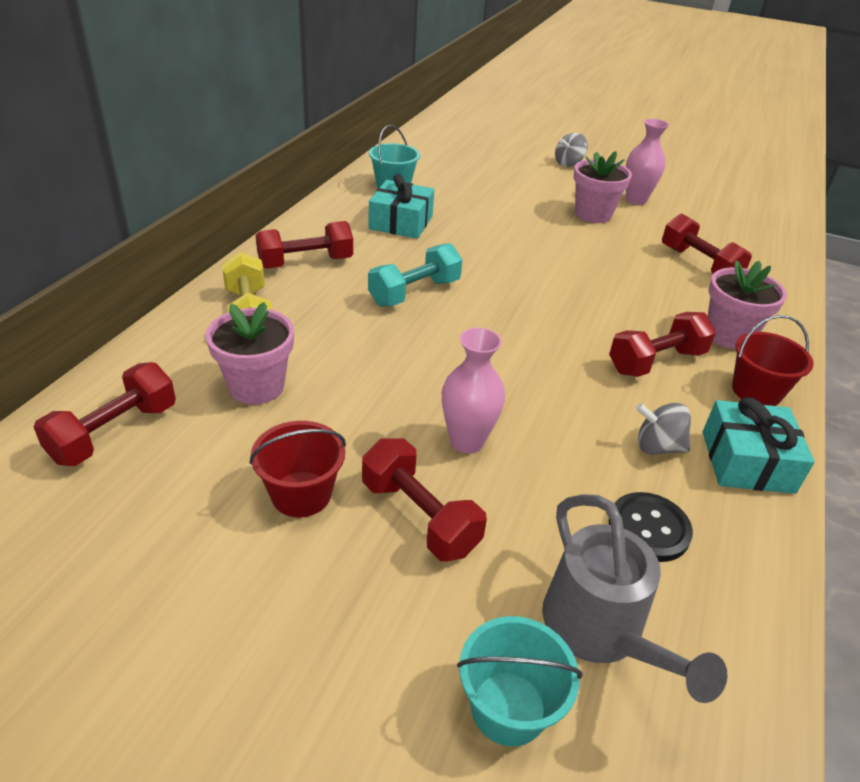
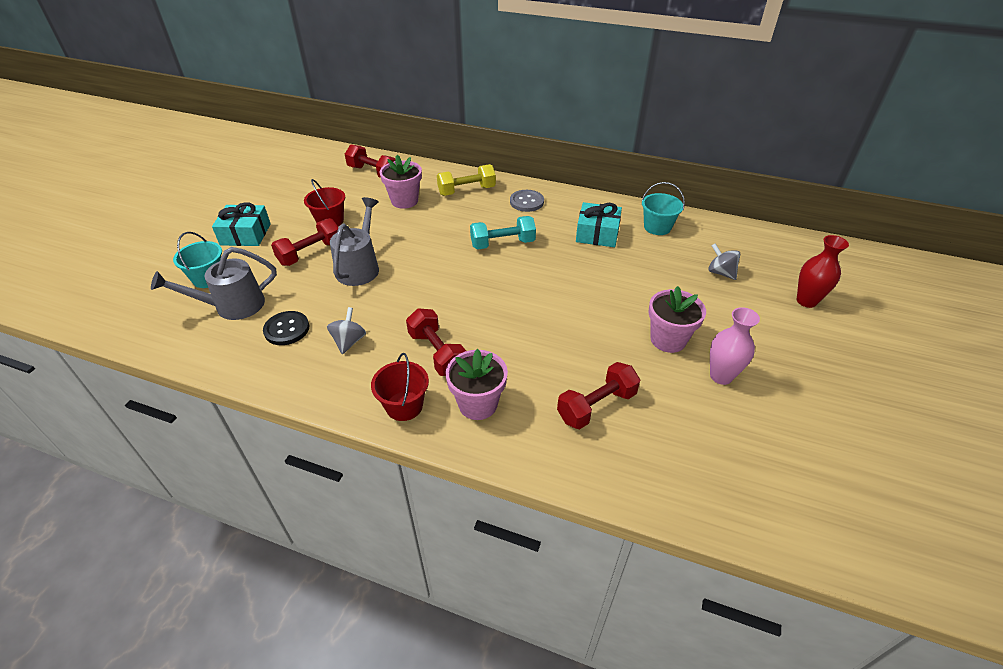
camera: 90 degrees right, 5 degrees up
(306, 262) = (526, 202): red dumbbell -> grey button
(414, 293) = (502, 244): turquoise dumbbell -> turquoise dumbbell turned 60 degrees counterclockwise
(467, 441) = (360, 267): pink vase -> grey watering can
(525, 145) = (806, 301): none -> red vase
(568, 163) = (782, 331): grey spinning top -> grey spinning top (720, 273)
(747, 461) = (331, 383): turquoise gift -> turquoise gift (245, 234)

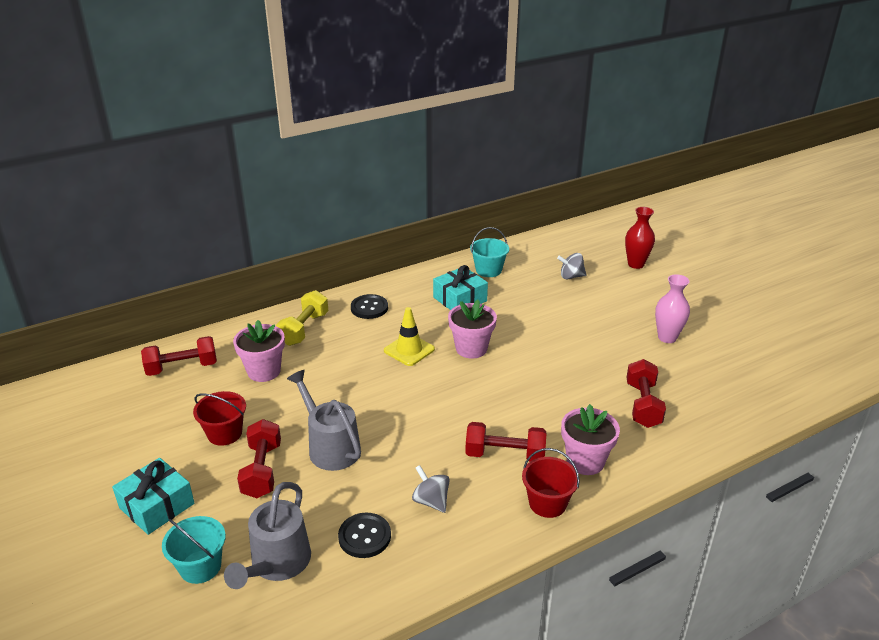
camera: 50 degrees left, 10 degrees down
(502, 244) = (409, 350): turquoise dumbbell -> yellow traffic cone
(526, 202) = (369, 308): grey button -> black button
(668, 340) = (612, 337): pink flower pot -> pink flower pot (471, 348)

